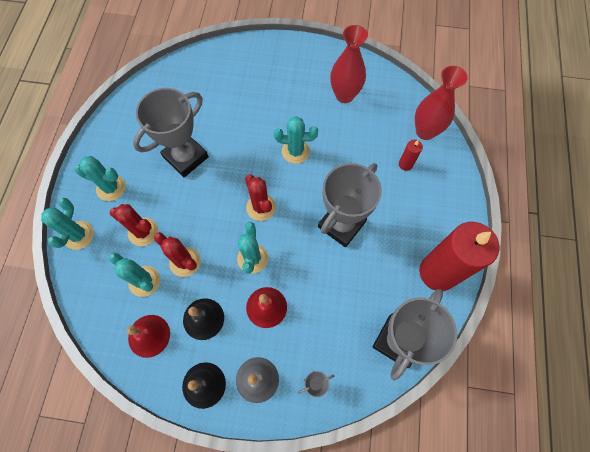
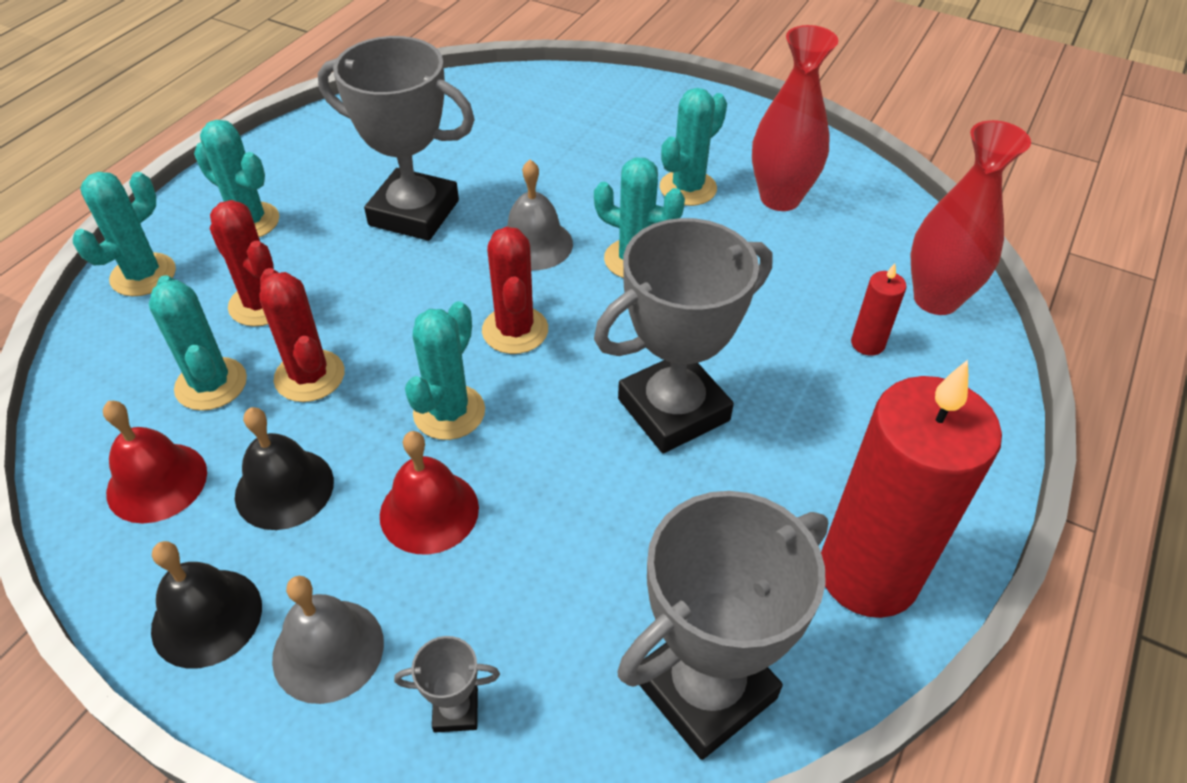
camera: 20 degrees right, 20 degrees down
(186, 157) = (414, 213): grey trophy -> grey trophy turned 45 degrees clockwise
(248, 157) = (534, 244): none -> grey bell
(302, 102) = (688, 188): none -> turquoise cactus

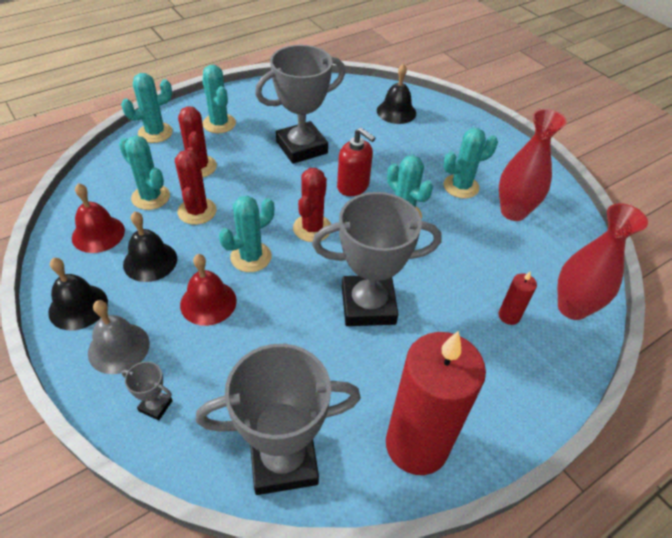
camera: 25 degrees right, 0 degrees up
(211, 384) = (151, 197): turquoise cactus -> turquoise cactus turned 45 degrees counterclockwise
(414, 213) = (301, 147): grey trophy -> grey trophy turned 75 degrees counterclockwise
(523, 110) = (396, 112): none -> black bell
(534, 244) = (353, 186): grey bell -> red soap dispenser

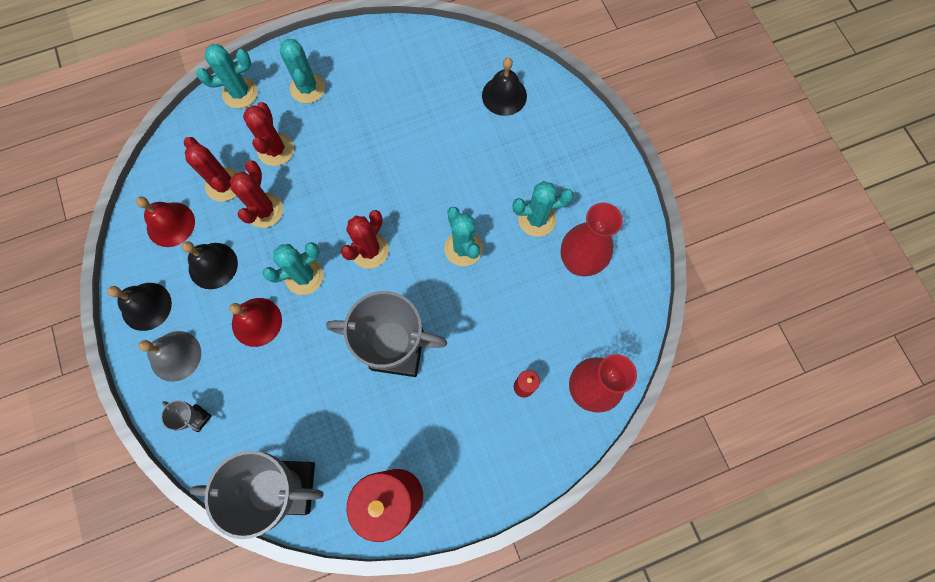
camera: 15 degrees right, 25 degrees up
(151, 197) = (224, 184): turquoise cactus -> red cactus
(301, 147) = (386, 137): grey trophy -> none
(353, 186) = (425, 201): red soap dispenser -> none

